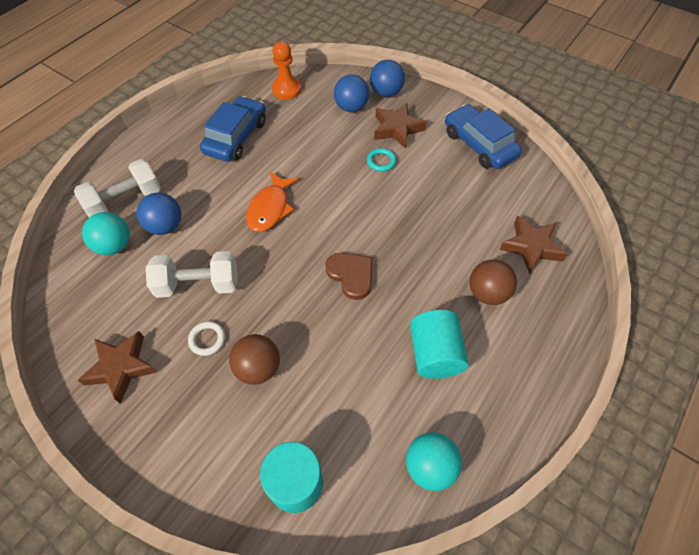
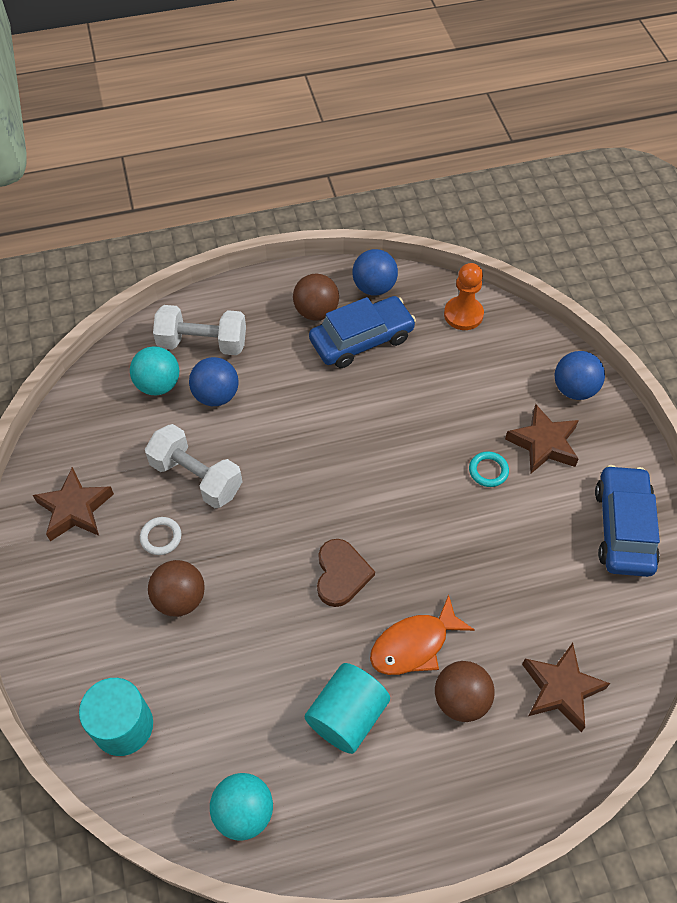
camera: 40 degrees right, 0 degrees up
(190, 138) = (316, 312): none -> brown ball
(270, 208) = (326, 445): orange fish -> orange fish (414, 644)
(351, 107) = (515, 383): blue ball -> blue ball (374, 287)

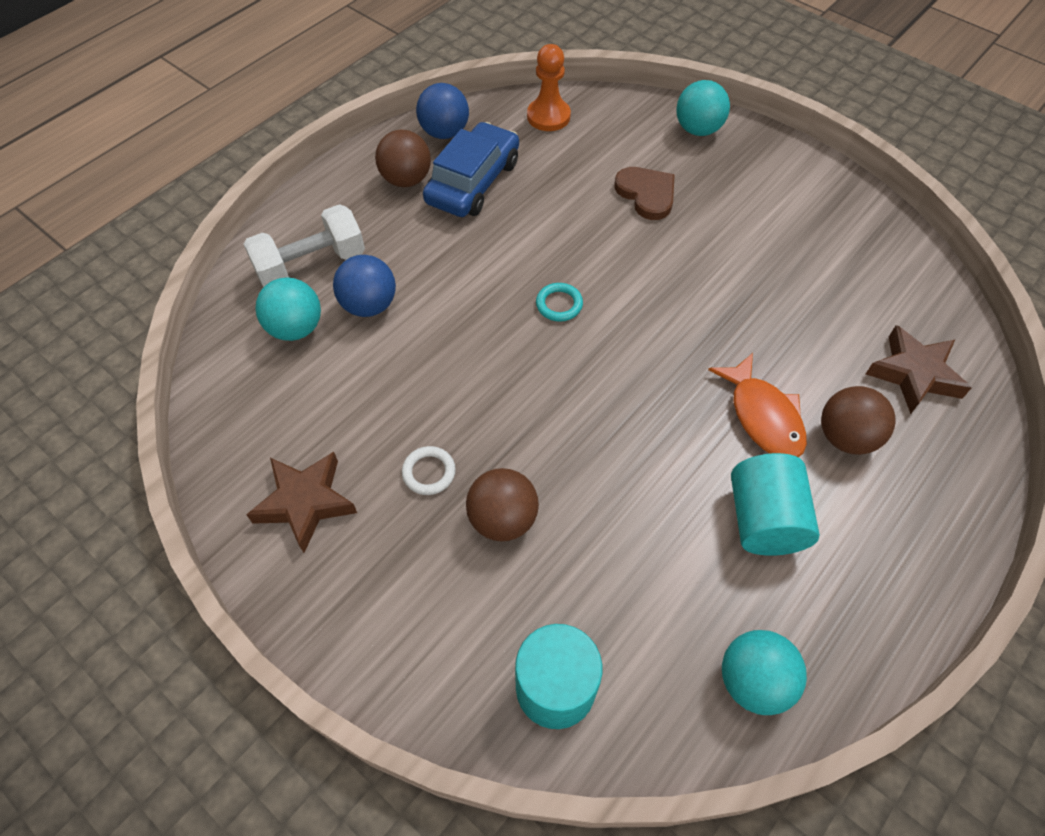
camera: 35 degrees left, 0 degrees up
(196, 477) = (416, 393): white dumbbell -> none
(341, 574) = (641, 396): brown heart -> brown heart (646, 194)
(414, 644) = (763, 416): orange fish -> orange fish turned 45 degrees counterclockwise
(488, 471) = (688, 232): turquoise ring -> turquoise ring (559, 304)
(543, 443) = (713, 185): brown star -> none
(574, 389) = (698, 129): blue ball -> turquoise ball
(623, 528) = (838, 216): blue car -> none

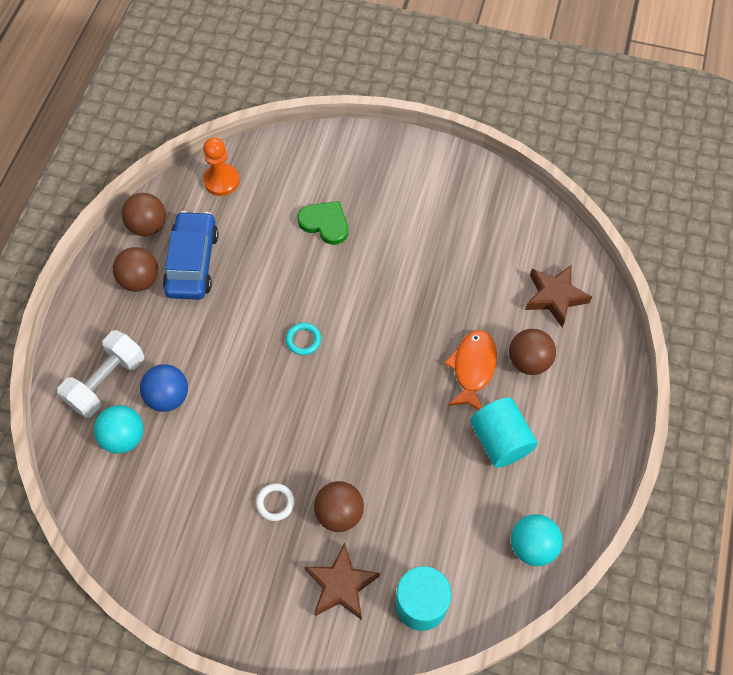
camera: 25 degrees left, 5 degrees up
(305, 503) = (203, 561): brown star -> brown star (341, 585)
(444, 132) = (148, 226): blue ball -> brown ball
(646, 194) = (325, 223): brown heart -> green heart
(698, 129) = (338, 151): turquoise ball -> none
(763, 416) = (472, 368): orange fish -> orange fish turned 120 degrees counterclockwise

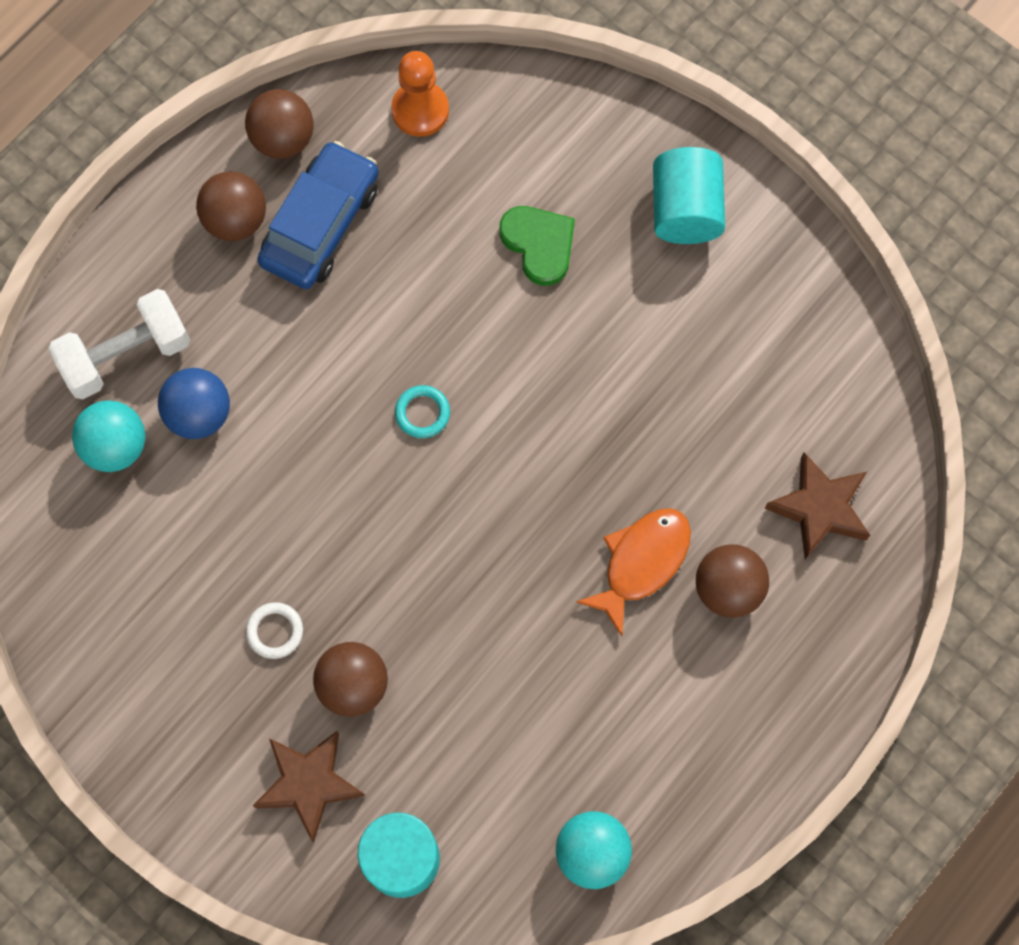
camera: 25 degrees right, 10 degrees up
(500, 440) = (625, 686): turquoise cylinder -> turquoise cylinder (685, 210)

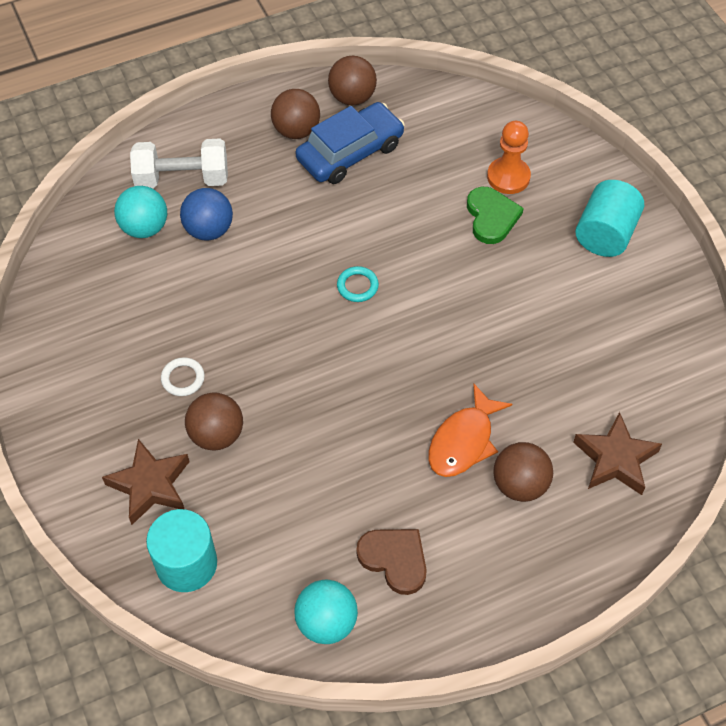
camera: 25 degrees right, 15 degrees down
(420, 110) = (451, 113): orange pawn -> orange pawn (508, 177)
(631, 744) = (394, 559): none -> brown heart
(641, 563) = (464, 441): orange fish -> orange fish turned 150 degrees clockwise

